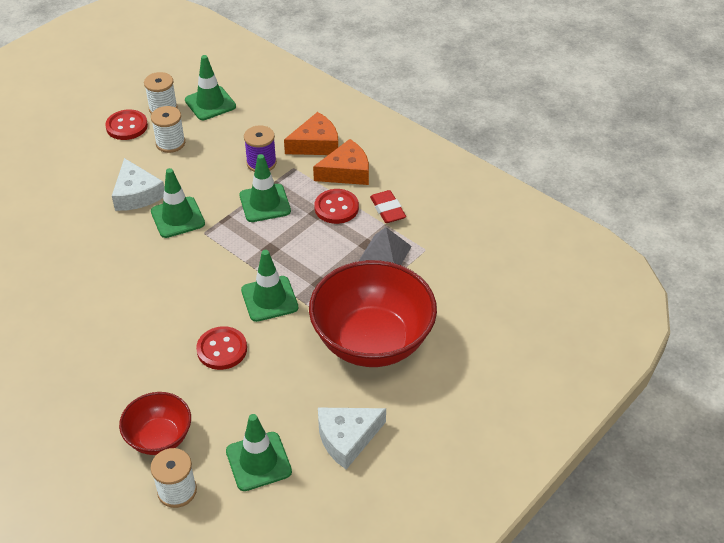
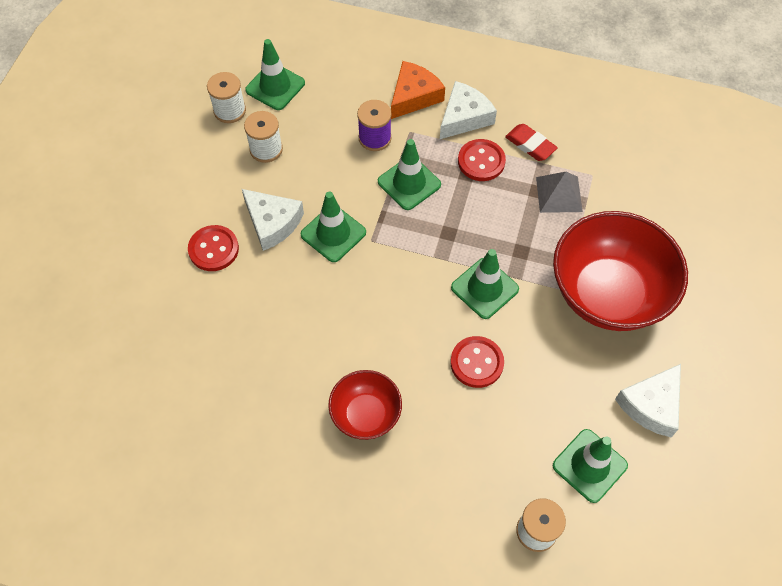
camera: 25 degrees left, 15 degrees up
(127, 126) = (205, 146): red button -> red button (213, 249)
(159, 438) = (482, 484): red bowl -> red bowl (366, 414)
(346, 172) = (464, 117): orange cheese -> white cheese

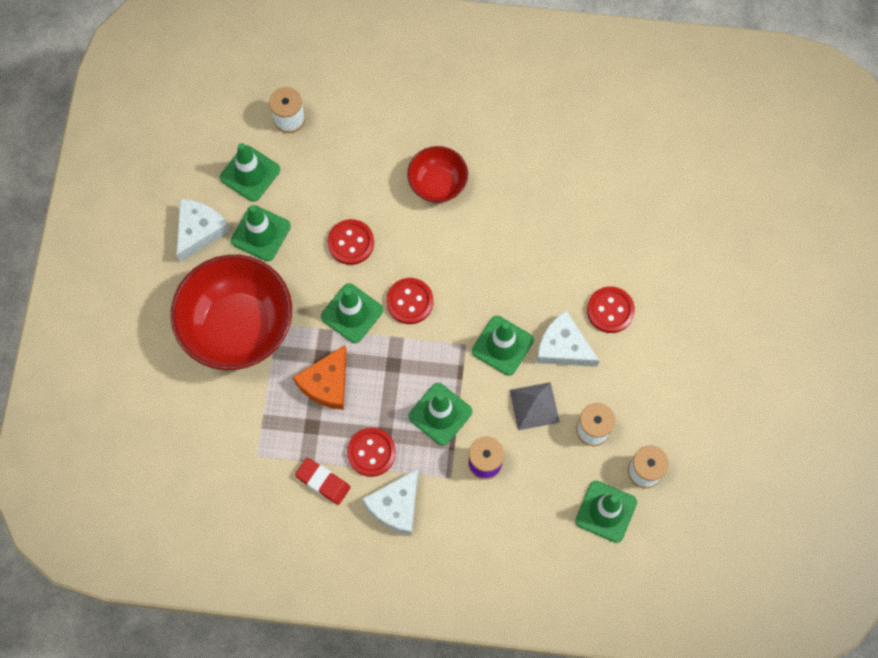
camera: 170 degrees right, 10 degrees up
(414, 96) = (453, 525): orange cheese -> orange cheese (326, 383)
(421, 290) = (409, 301): none -> red button
(559, 194) = (289, 426): grey pyramid -> grey pyramid (534, 406)
(579, 390) = (261, 233): none -> green traffic cone

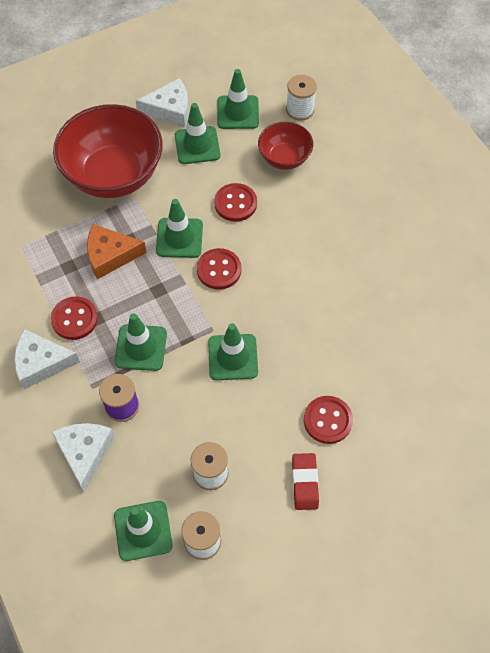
camera: 55 degrees right, 10 degrees down
(323, 482) = (28, 301): red eraser -> red eraser (305, 482)
(437, 184) = (330, 230): red bowl -> red bowl (284, 158)
(534, 406) = (198, 413): grey pyramid -> none
(563, 347) = (266, 404): white cheese -> white cheese (85, 453)

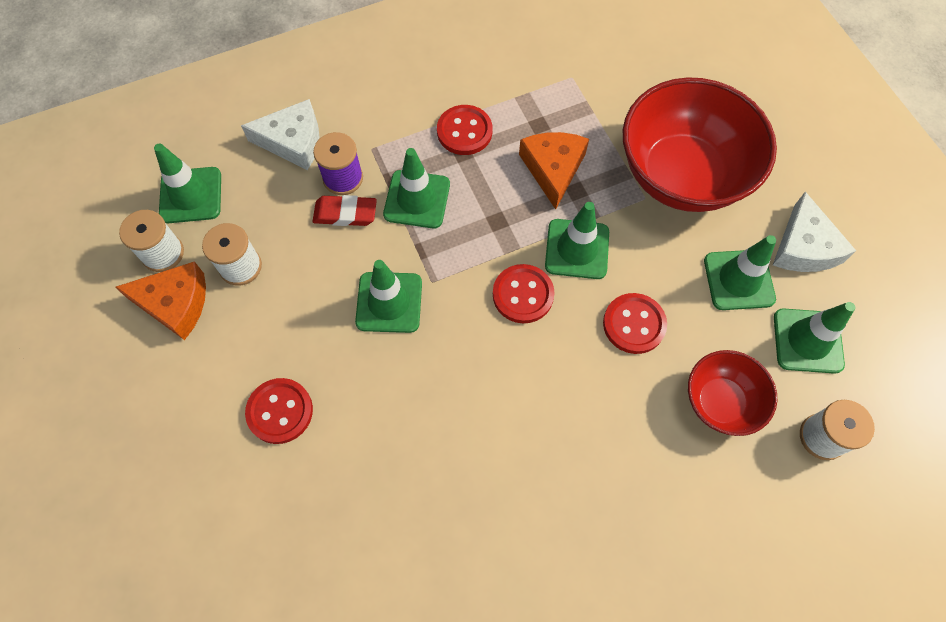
camera: 95 degrees right, 5 degrees up
(41, 363) = (410, 100): white cheese -> none
(248, 519) = (175, 304): none -> orange cheese
(305, 482) = (203, 372): red eraser -> red eraser (345, 213)

